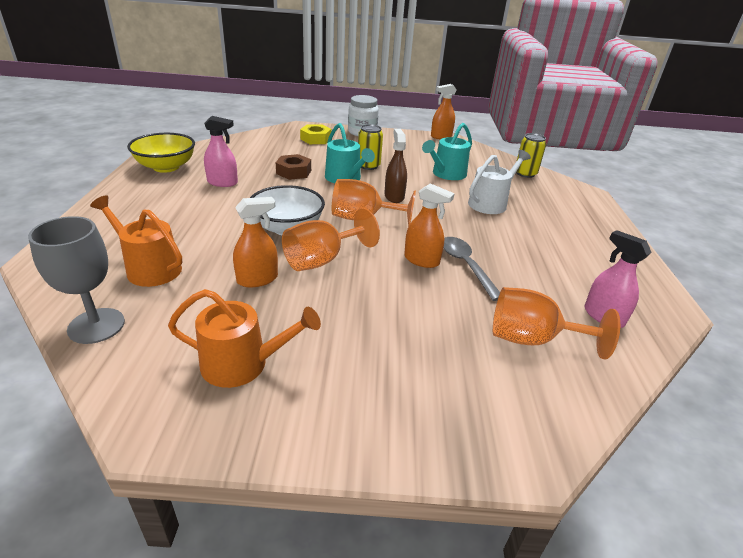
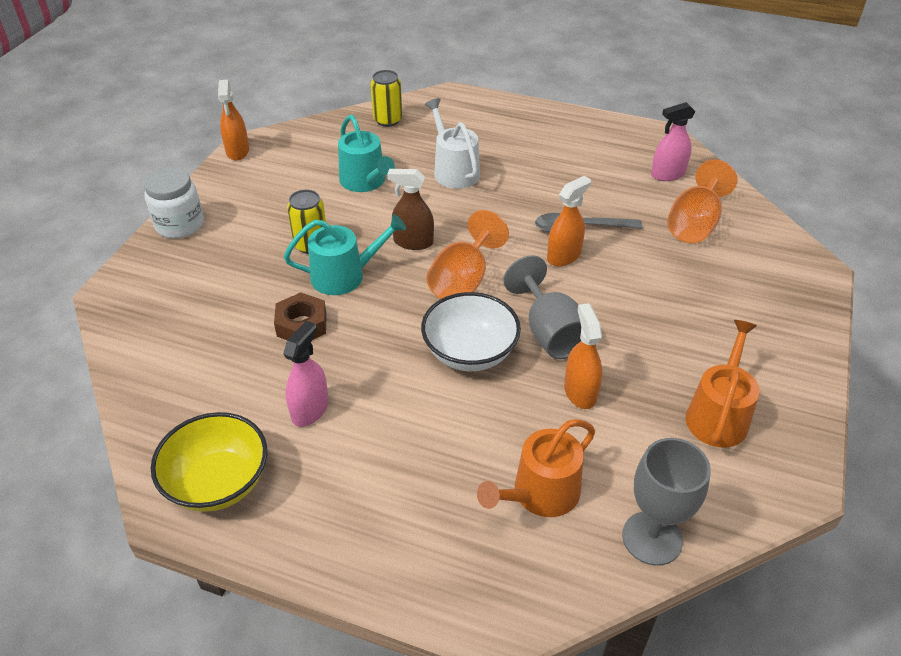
camera: 70 degrees left, 10 degrees up
(315, 139) = (181, 281): yellow nut -> none
(322, 260) = (549, 332): orange goblet -> grey goblet

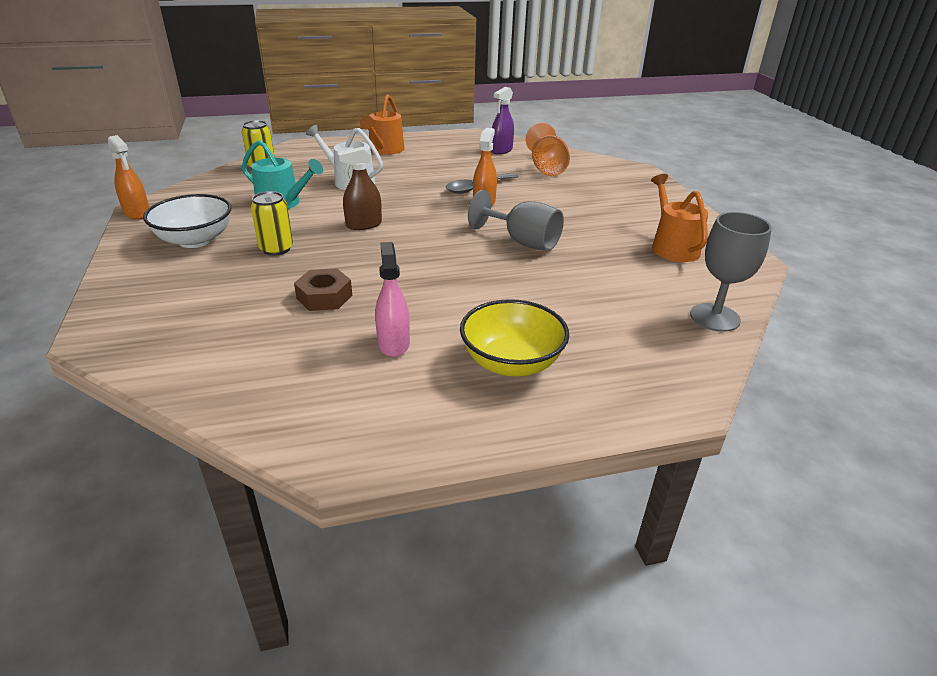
camera: 35 degrees left, 10 degrees down
(180, 225) = (126, 271): white jar -> none
(218, 482) = (364, 422): yellow bowl -> yellow bowl (511, 363)
(344, 275) = (328, 258): turquoise watering can -> none
(463, 281) = (428, 234): orange goblet -> none
(470, 352) = (481, 269): white bowl -> white bowl (195, 240)
(540, 494) = (622, 324): orange watering can -> orange watering can (384, 150)
(580, 392) = (580, 264): orange spray bottle -> none
(667, 174) = (501, 150): pink spray bottle -> purple spray bottle

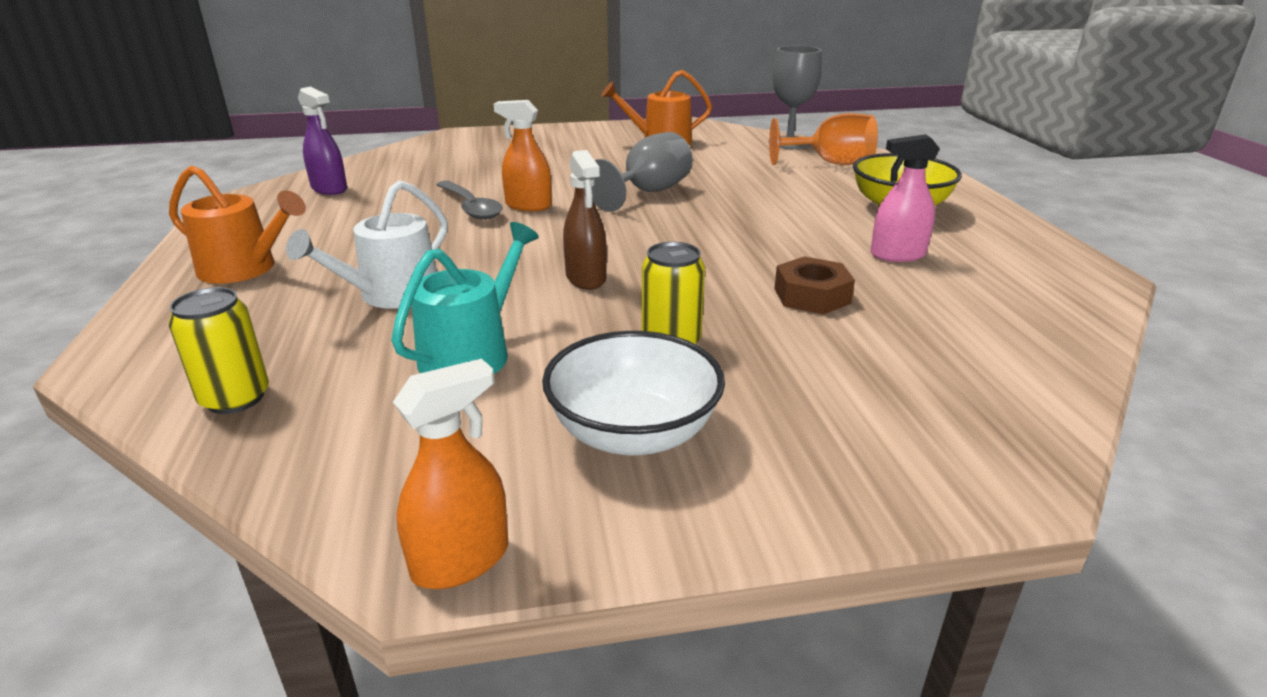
camera: 85 degrees left, 5 degrees down
(546, 168) = (421, 170): orange goblet -> orange goblet (830, 163)

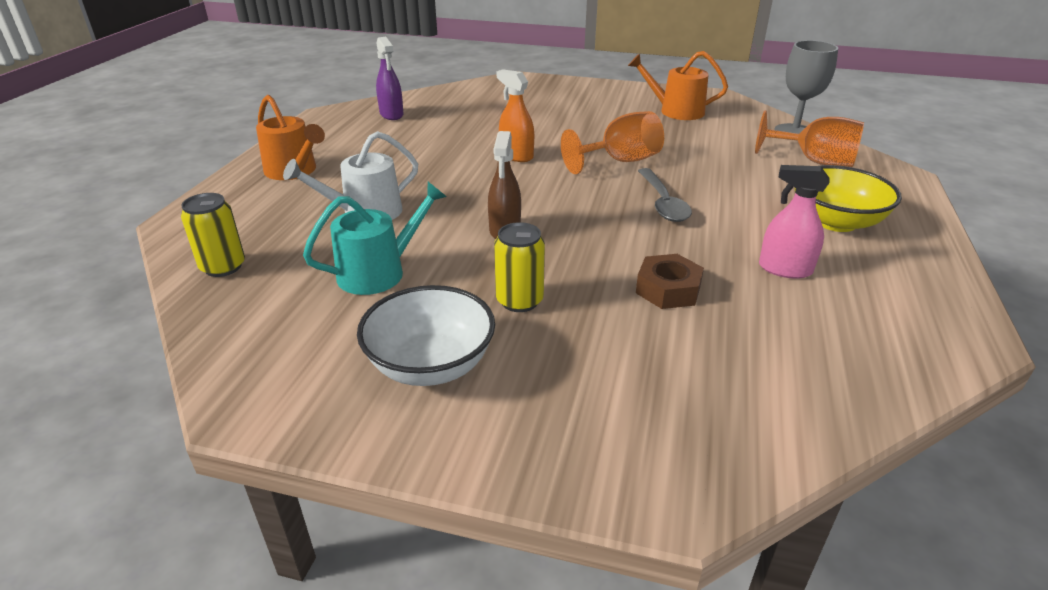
camera: 25 degrees right, 5 degrees up
(461, 560) = (259, 417): orange spray bottle -> none
(470, 207) = (474, 149): grey spoon -> grey spoon (663, 203)
(648, 192) = (620, 161): grey goblet -> orange goblet

